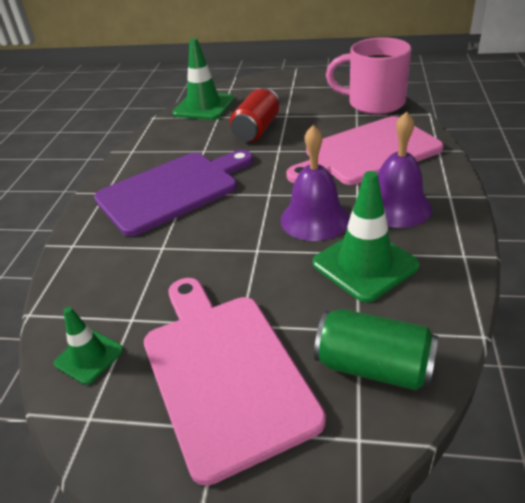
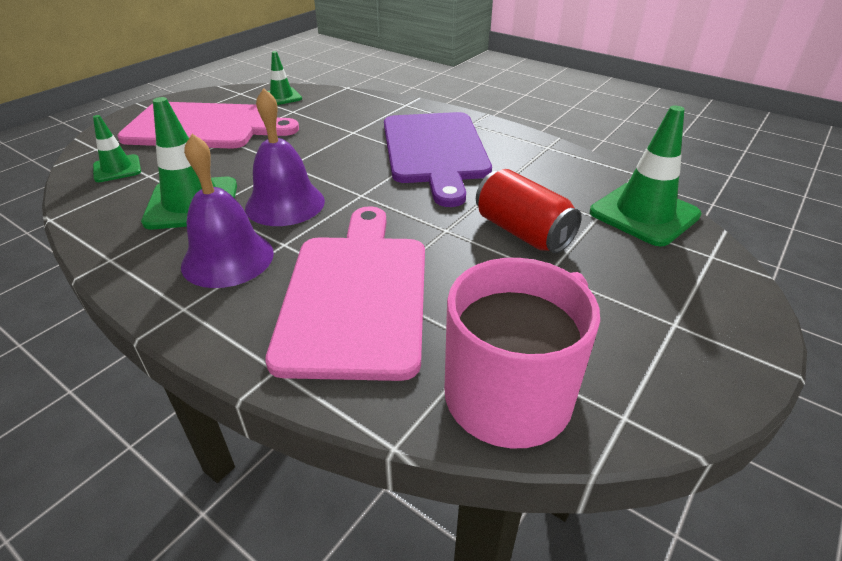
camera: 115 degrees right, 0 degrees up
(373, 367) = (117, 169): green can -> green traffic cone

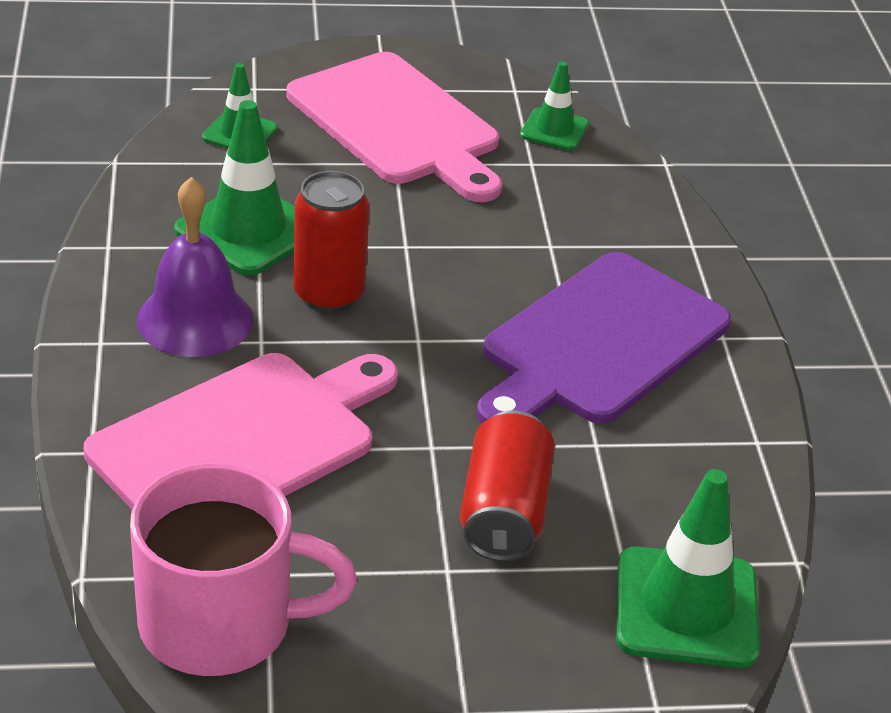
camera: 45 degrees right, 0 degrees up
(285, 204) = (329, 294): purple bell -> red can

